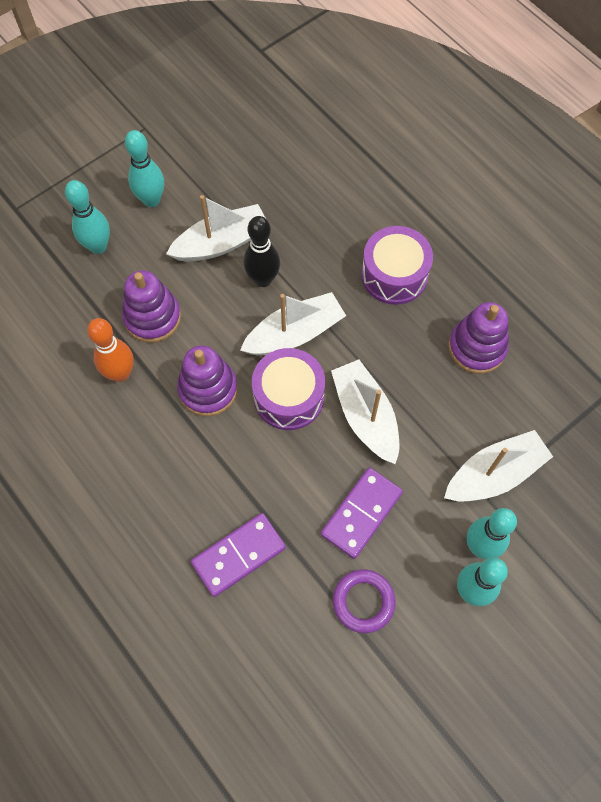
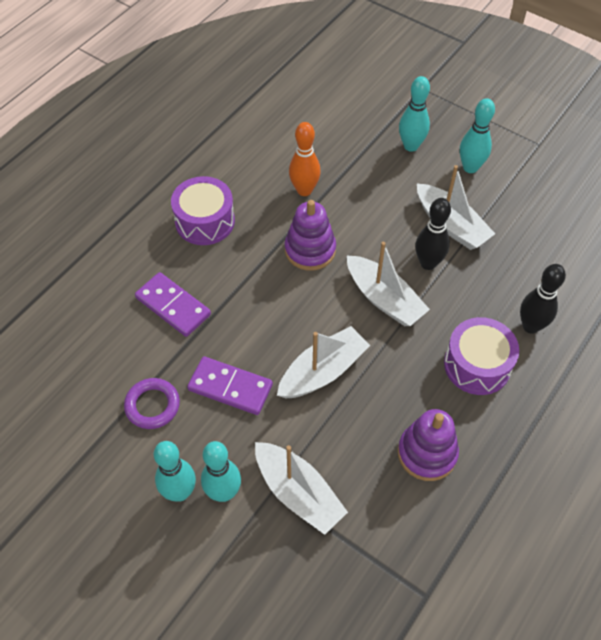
camera: 75 degrees right, 10 degrees down
(152, 317) = (361, 197): purple stacking toy -> none
(289, 397) = (322, 308): purple drum -> purple drum (205, 221)
(364, 215) = (530, 326): none -> black bowling pin

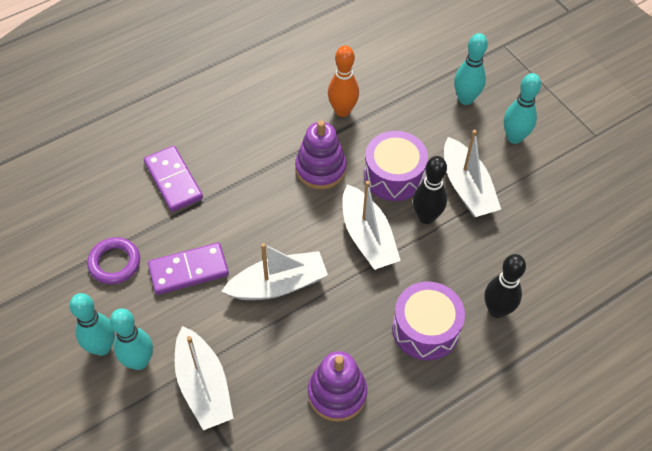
camera: 20 degrees right, 0 degrees up
(205, 221) = (238, 112): purple drum -> purple drum (394, 175)
(230, 387) = (188, 270): purple domino -> purple domino turned 60 degrees counterclockwise

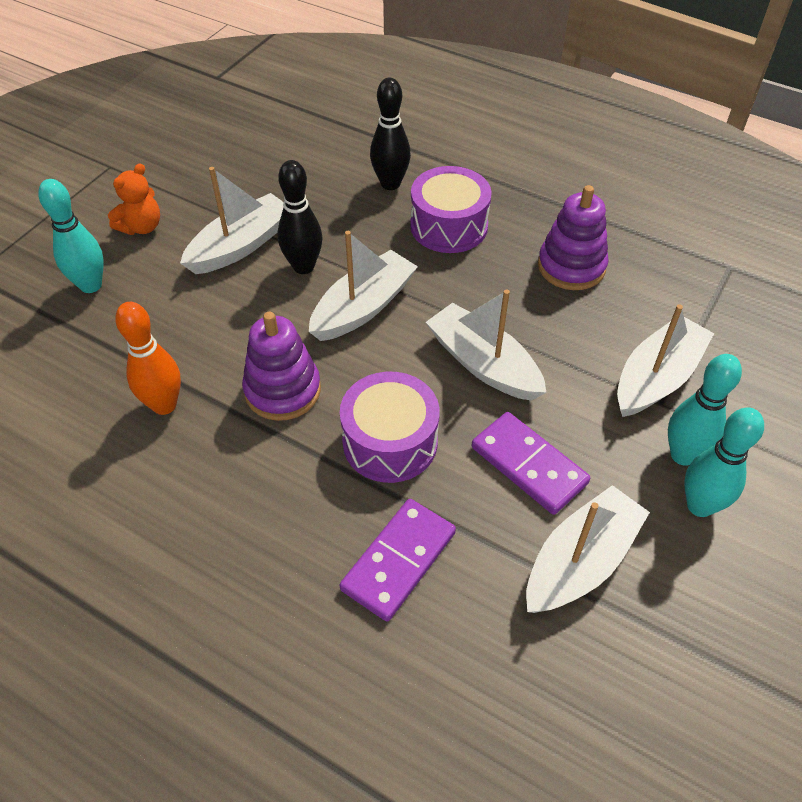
camera: 115 degrees left, 5 degrees down
(114, 263) = (580, 562): purple ring -> white boat
(394, 175) = (256, 314): purple drum -> purple drum (390, 442)
(514, 137) = (141, 227): turquoise bowling pin -> orange teddy bear

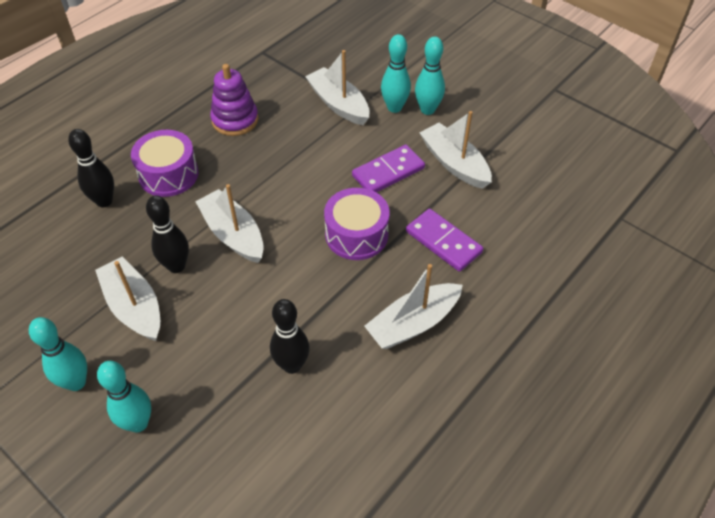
camera: 80 degrees left, 0 degrees up
(141, 227) = (76, 382): orange teddy bear -> turquoise bowling pin
(164, 405) = (292, 365): orange bowling pin -> black bowling pin
(282, 390) = (298, 289): purple stacking toy -> none
(483, 364) = (306, 178): white boat -> white boat (413, 323)

